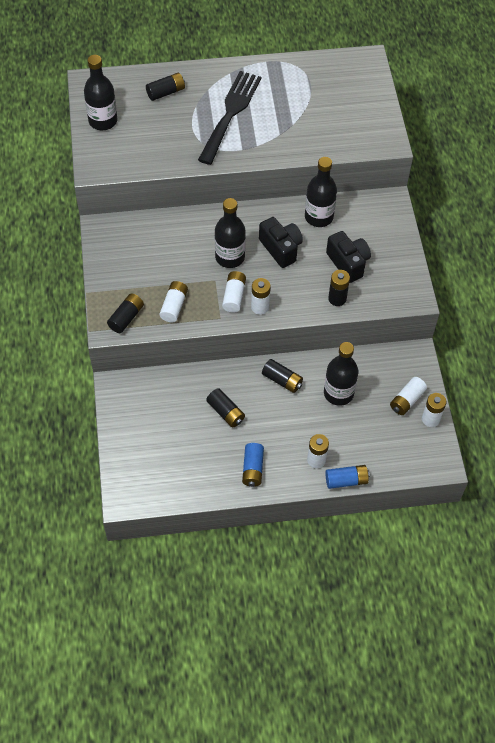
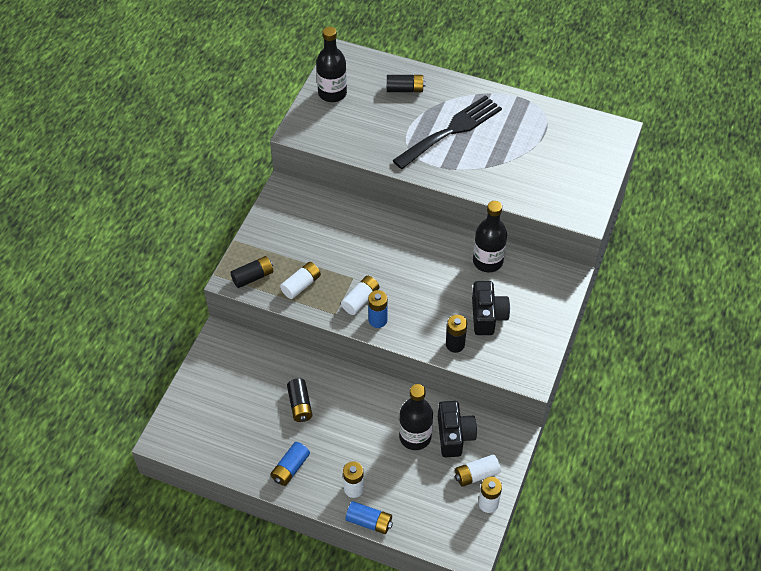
camera: 30 degrees right, 5 degrees down
(230, 257) = (380, 263): black bottle -> none
(260, 307) = (377, 320): white battery -> blue battery
(281, 248) = (432, 275): black camera -> black camera (454, 436)
(282, 380) = (370, 400): black battery -> none

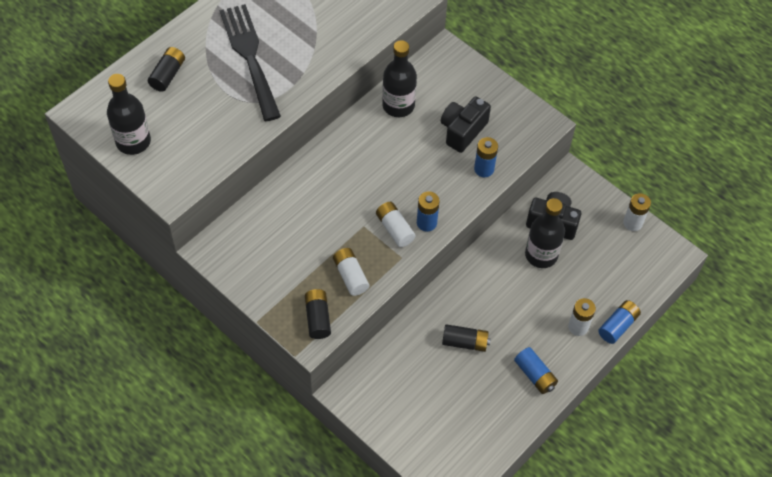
camera: 70 degrees left, 5 degrees up
(455, 344) = (484, 169): black battery -> blue battery
(476, 475) = (600, 220): white battery -> none
(487, 316) = (463, 131): black camera -> black camera turned 75 degrees counterclockwise

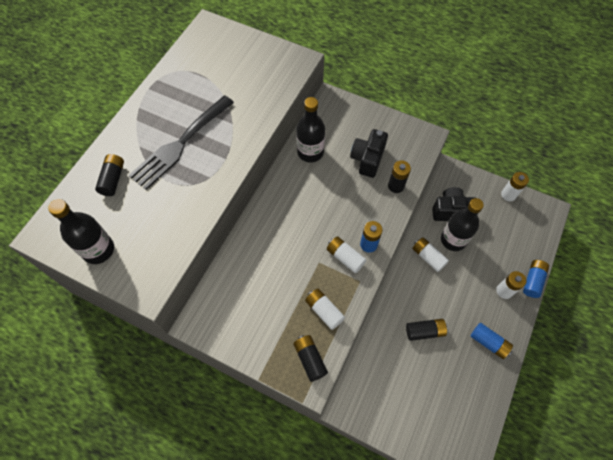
camera: 15 degrees left, 5 degrees up
(250, 57) = (180, 144): black fork -> black fork turned 105 degrees counterclockwise
(484, 169) = (396, 186): blue battery -> black battery
(502, 265) = (428, 257): none -> white battery

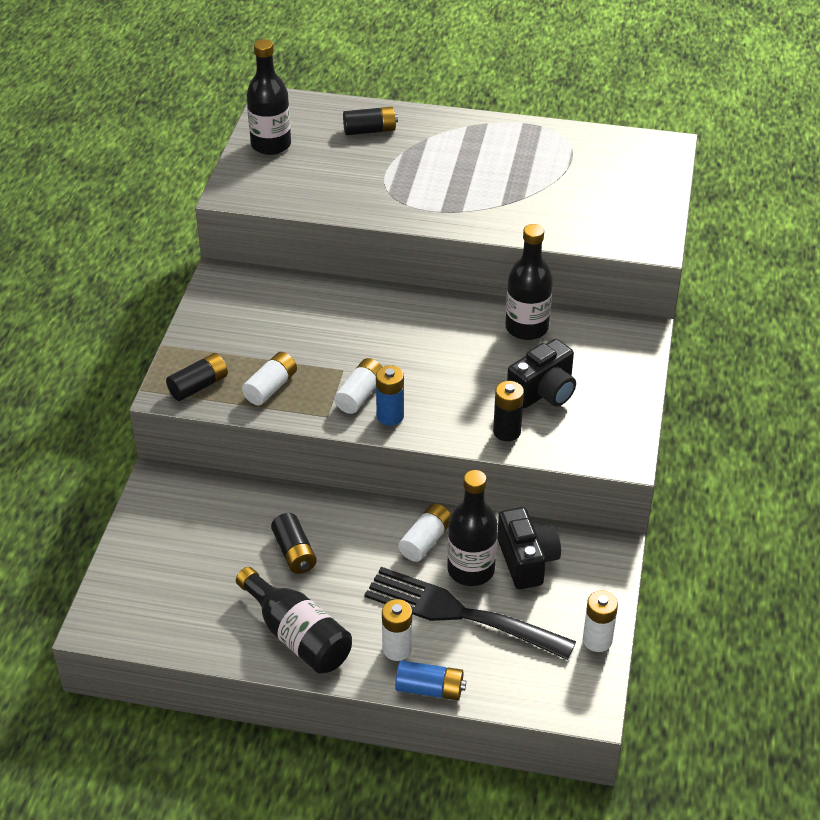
camera: 75 degrees right, 20 degrees down
(180, 144) = (445, 169): black fork -> black fork (459, 613)
(367, 159) = (543, 392): black camera -> black camera turned 135 degrees clockwise
(489, 342) = (297, 635): blue battery -> black bottle

